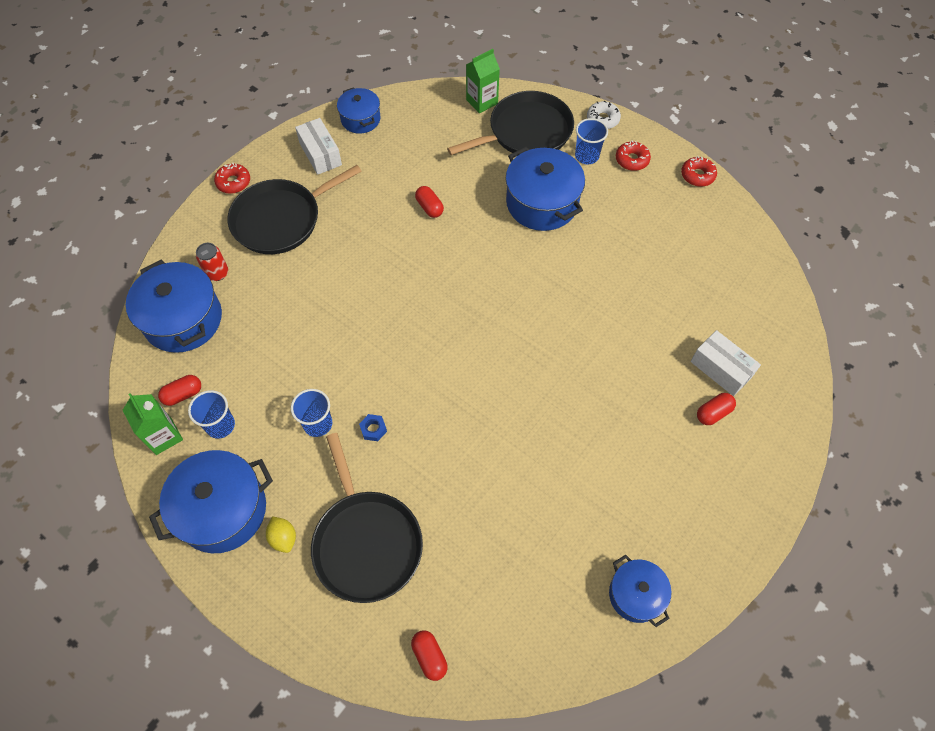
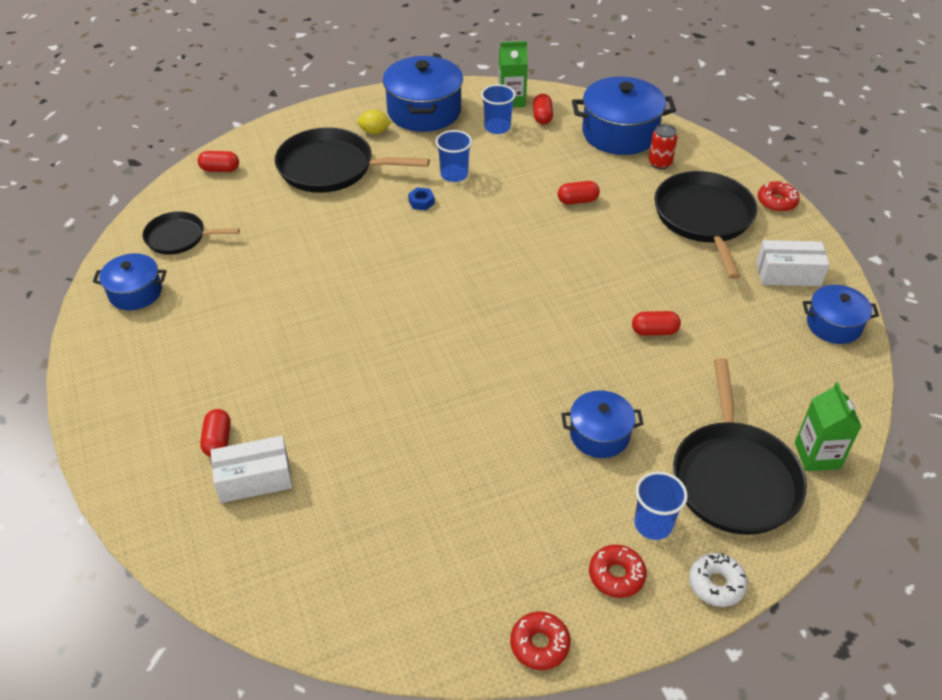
camera: 120 degrees right, 15 degrees down
(304, 311) = (577, 200): none -> red capsule
(542, 203) = (599, 435): blue pot -> blue pot, size x0.59
(548, 614) = (179, 237): none -> black pan

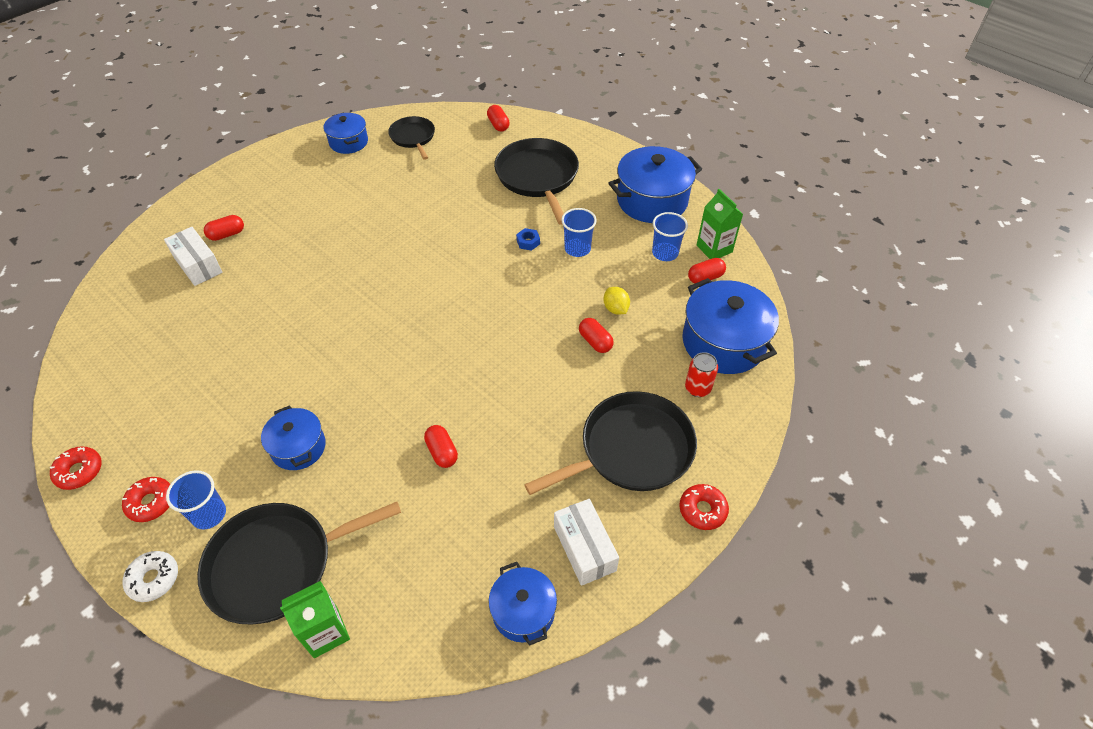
camera: 65 degrees right, 5 degrees up
(374, 132) = (601, 183): yellow lemon -> yellow lemon (615, 309)

